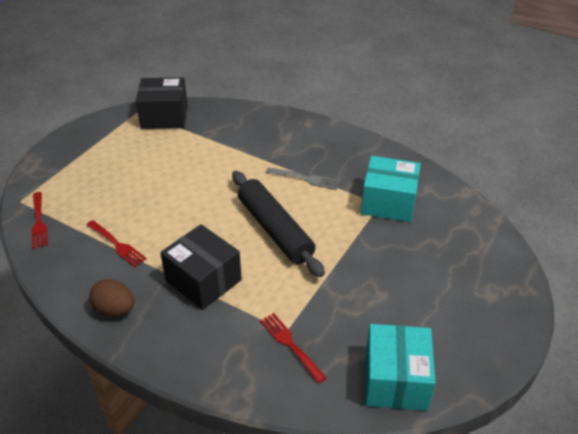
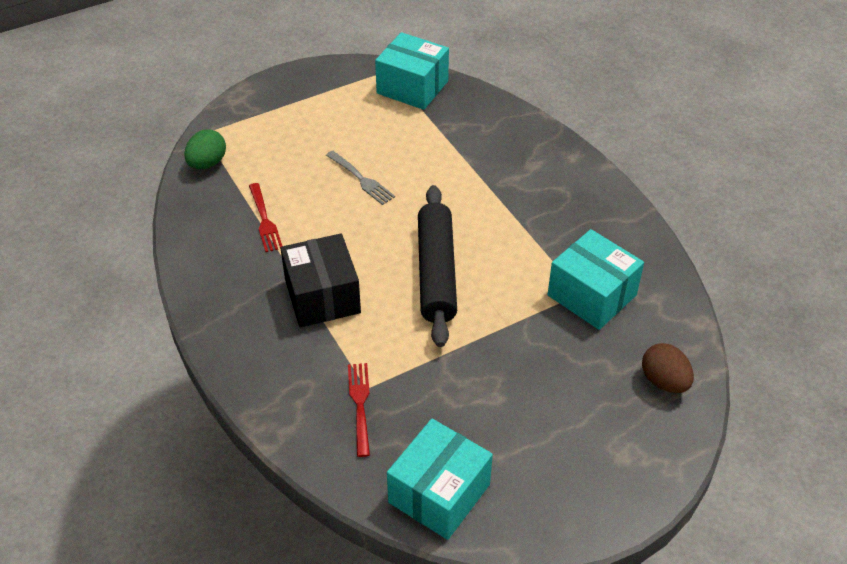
camera: 30 degrees right, 5 degrees up
(39, 221) = (207, 163): red fork -> green egg
(115, 309) = (218, 289): brown egg -> brown egg (664, 381)
(164, 116) = (412, 87): black box -> turquoise box
(304, 179) = (515, 226): grey fork -> grey fork (361, 179)

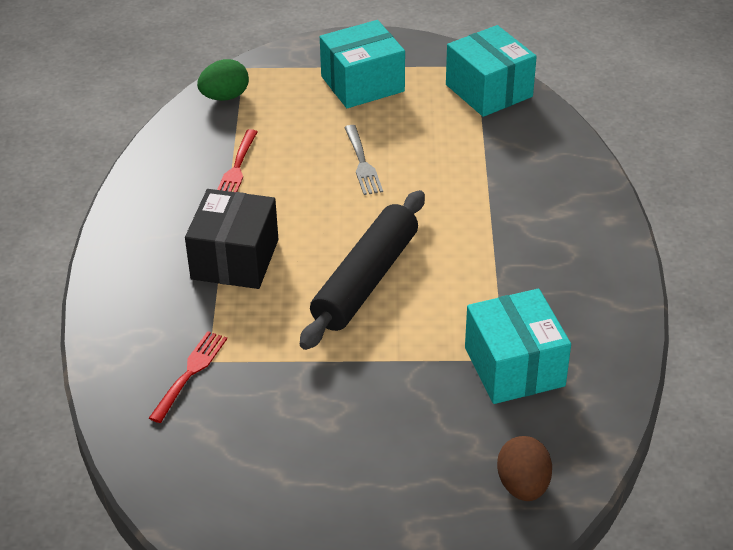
camera: 30 degrees right, 5 degrees down
(439, 493) = (199, 488): turquoise box -> turquoise box (362, 84)

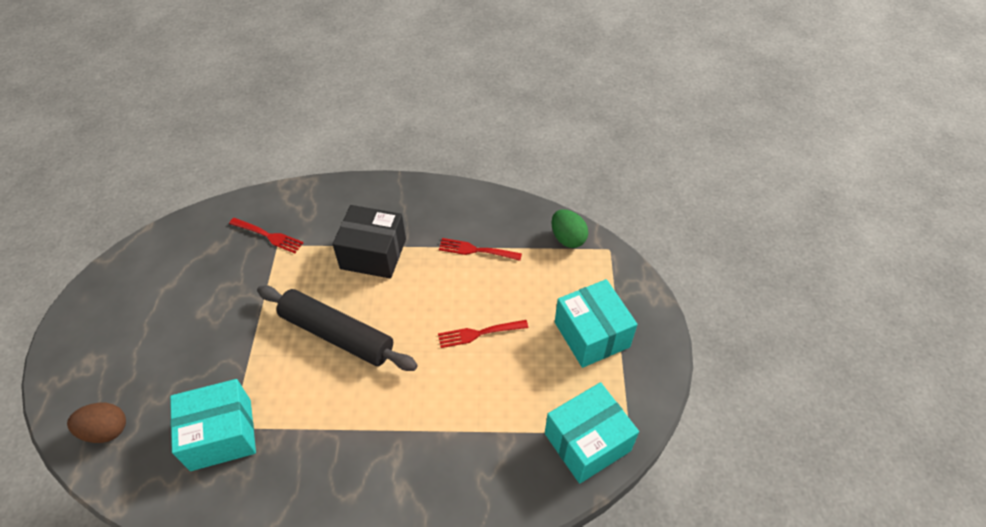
camera: 90 degrees right, 10 degrees up
(362, 162) = (479, 333): grey fork -> red fork

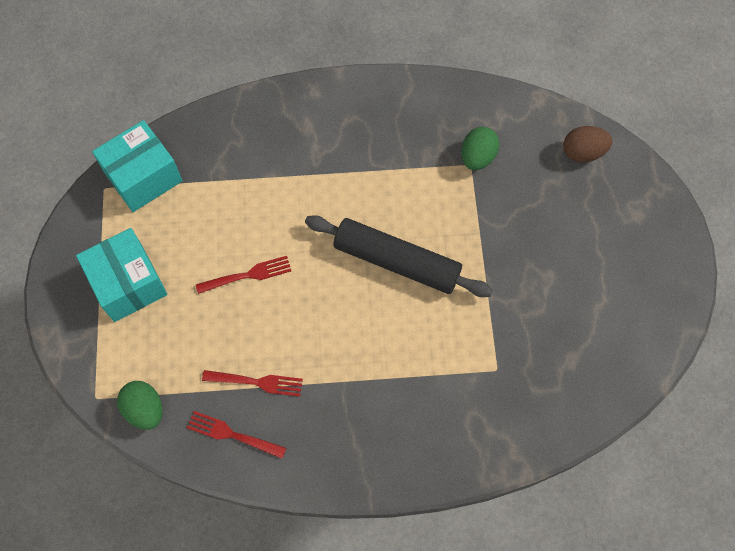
camera: 175 degrees right, 15 degrees up
(221, 434) = (477, 157): turquoise box -> green egg
(267, 236) = (513, 382): red fork -> red fork (233, 434)
(373, 254) = (379, 366): black box -> none

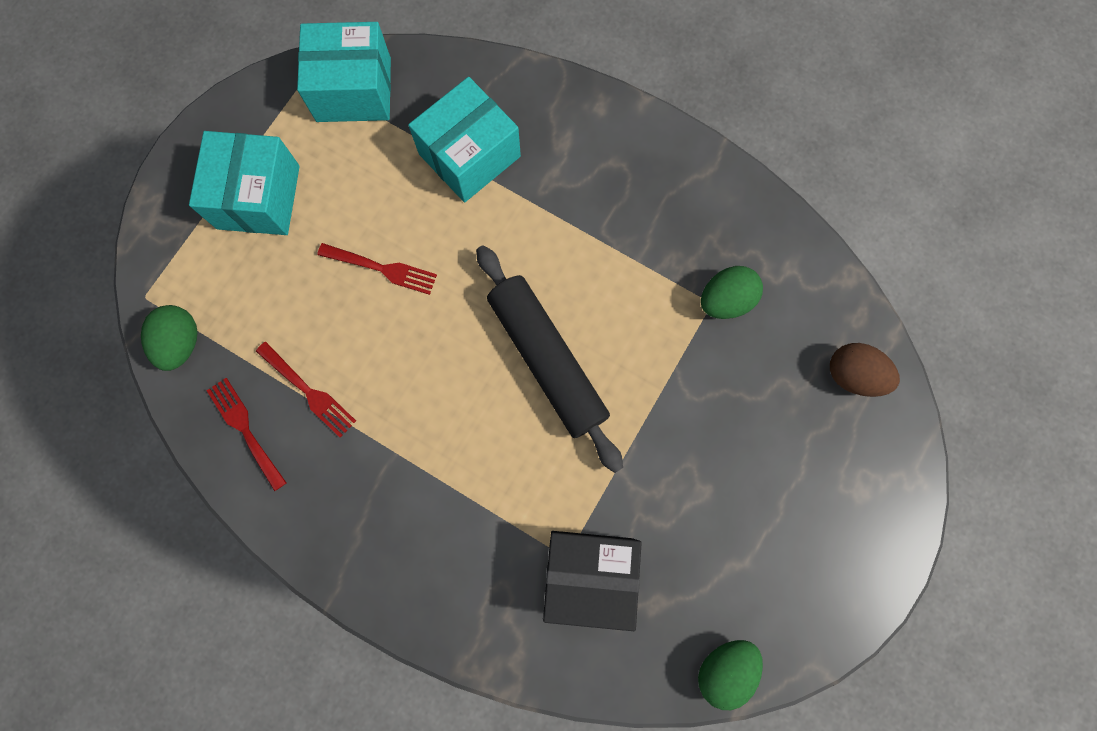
camera: 35 degrees right, 10 degrees up
(252, 170) = (469, 155): none -> turquoise box
(519, 371) = (589, 575): none -> black box
(638, 368) = (724, 668): none -> green egg

